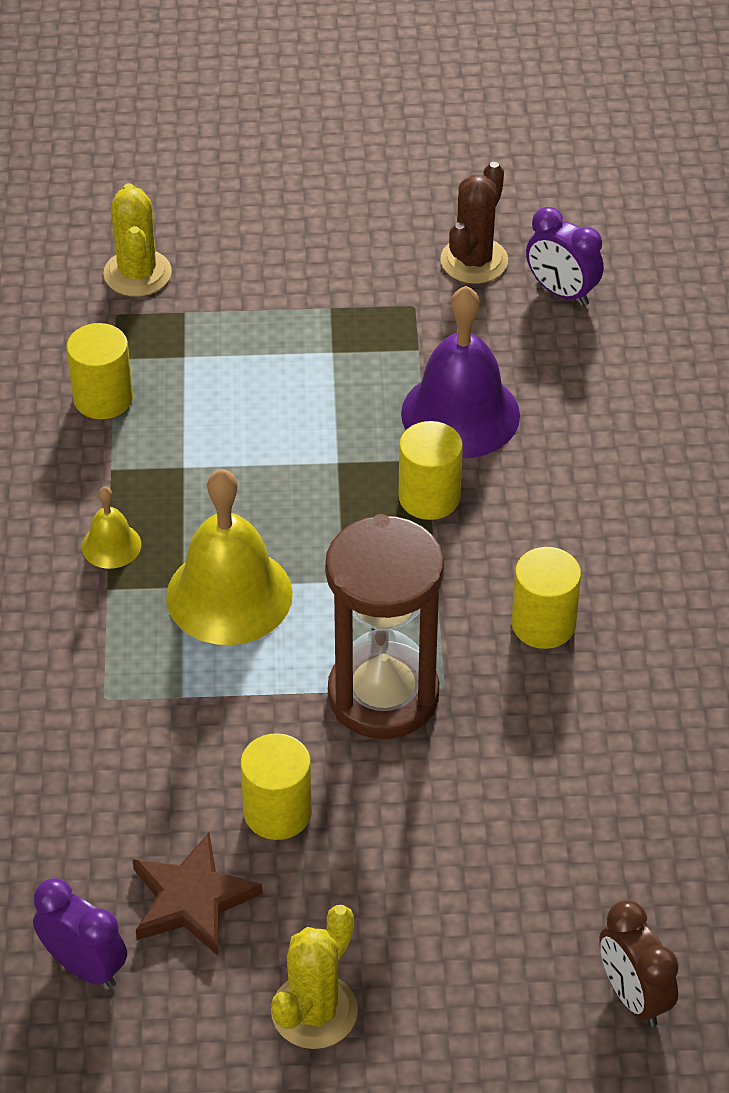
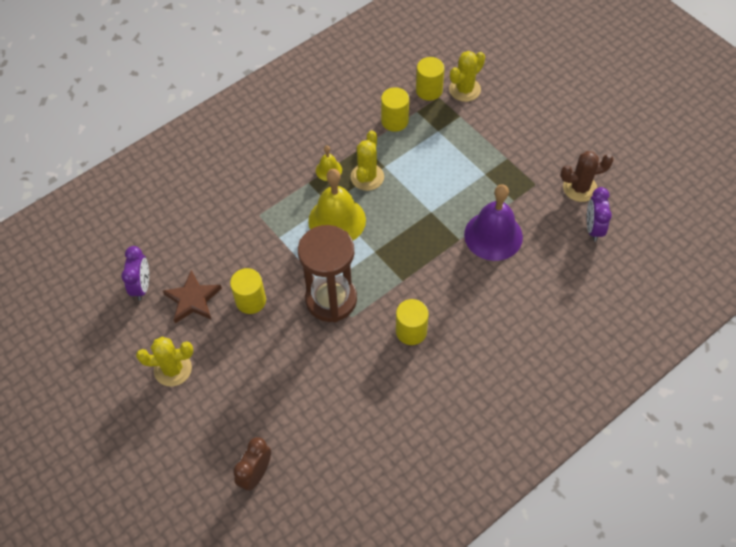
camera: 55 degrees right, 10 degrees up
(181, 502) = (367, 177): none -> yellow cactus
(429, 497) = (441, 252): yellow cylinder -> yellow cylinder (429, 90)

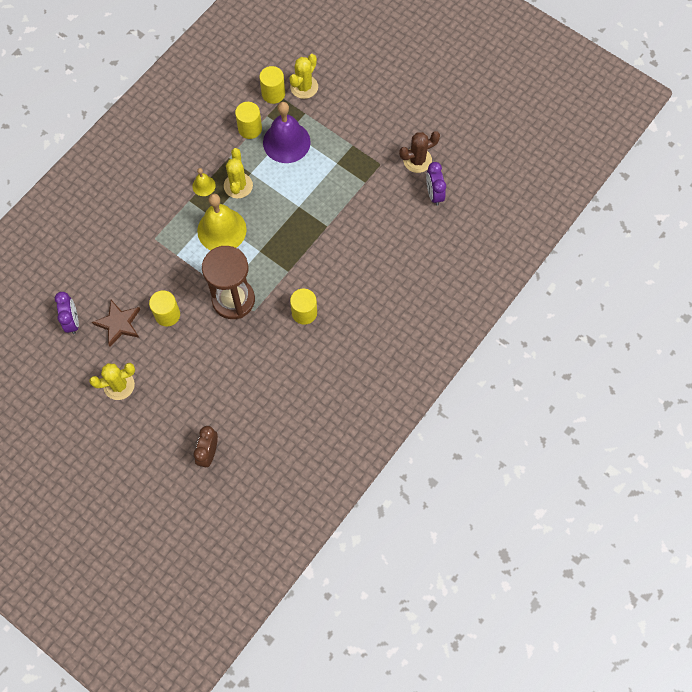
camera: 15 degrees left, 10 degrees up
(493, 235) = (354, 217): purple bell -> purple bell (286, 142)

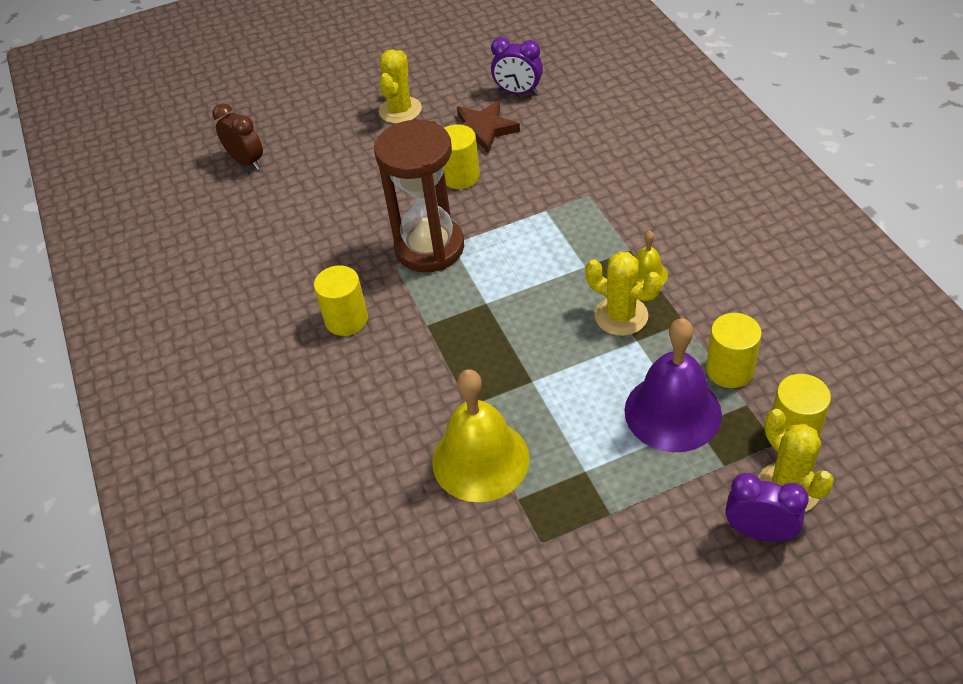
camera: 125 degrees right, 20 degrees down
(221, 230) = (553, 271): yellow bell -> yellow bell (480, 459)
(417, 160) = (511, 612): brown cactus -> none
(434, 194) = (419, 605): purple clock -> purple clock (759, 532)

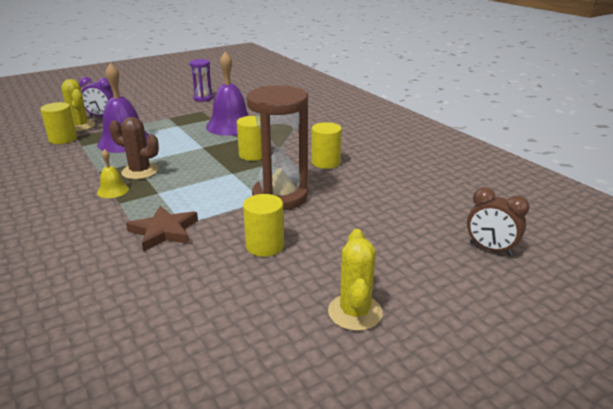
camera: 165 degrees right, 20 degrees down
(480, 459) = (230, 126): yellow bell -> purple bell
(483, 130) = (247, 292): brown star -> brown star (164, 231)
(518, 92) = (204, 345): purple clock -> none
(541, 625) = (203, 98): none -> purple hourglass
(621, 316) = (140, 171): yellow cactus -> brown cactus
(729, 370) = (82, 155): yellow cylinder -> yellow cylinder (253, 155)

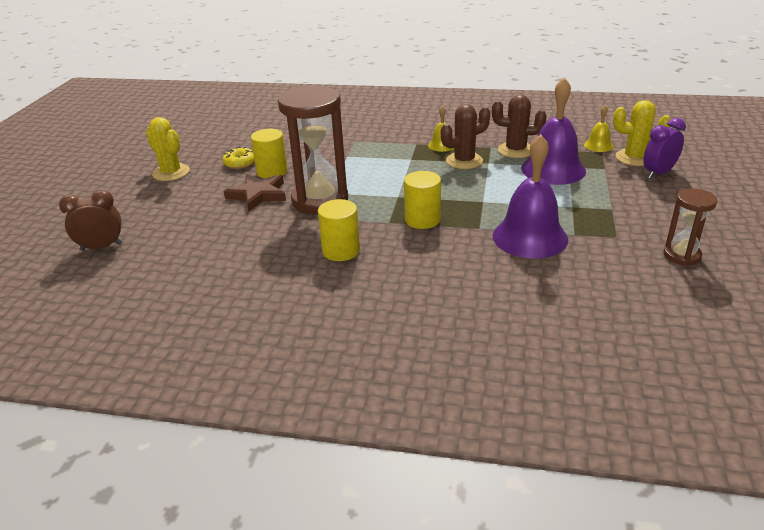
camera: 135 degrees right, 5 degrees up
(63, 139) = (598, 145): yellow cylinder -> yellow bell
(98, 160) = (516, 150): none -> brown cactus
(164, 231) = (349, 148): brown star -> brown star (258, 194)
(203, 98) = (682, 255): purple hourglass -> brown hourglass
(273, 277) = (240, 163): none -> yellow donut

